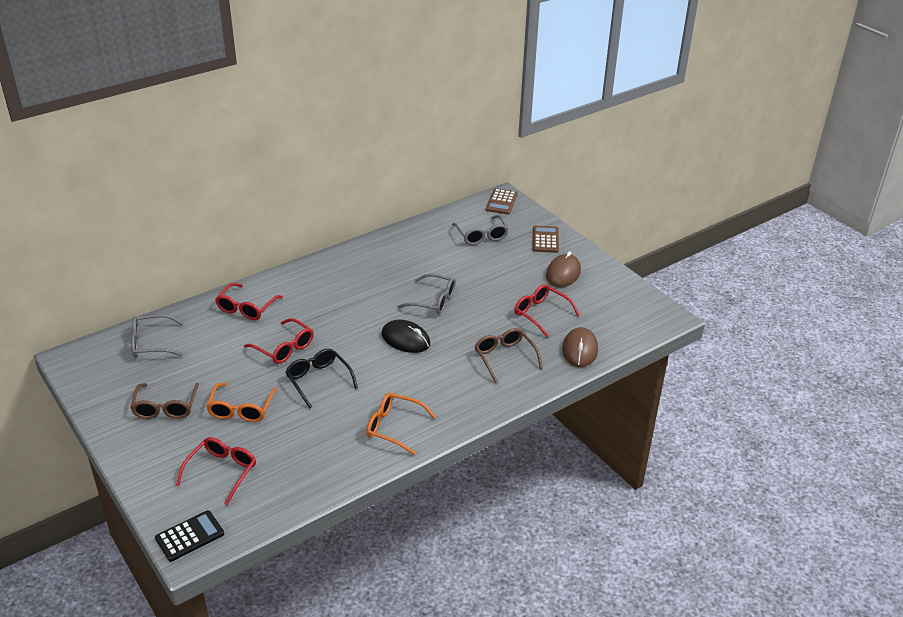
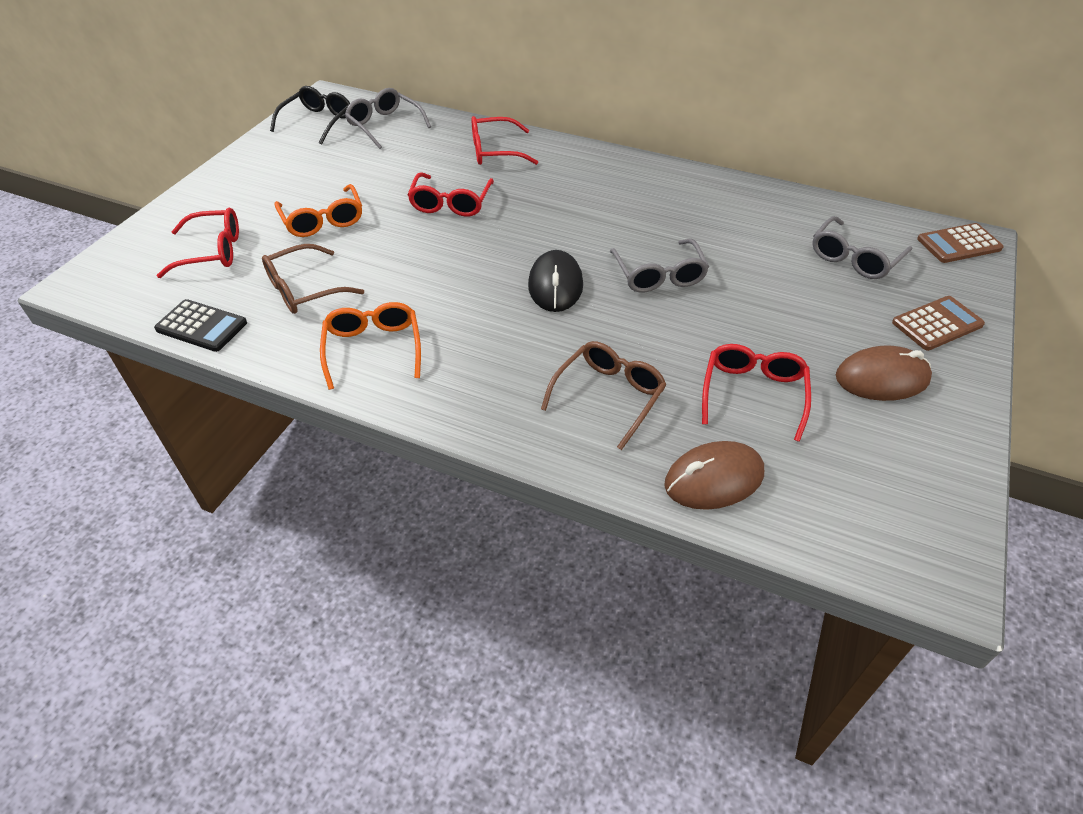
camera: 60 degrees right, 10 degrees up
(165, 407) = (292, 175): brown glasses -> brown glasses (304, 289)
(190, 536) = (100, 275): black calculator -> black calculator (201, 326)
(241, 409) = (323, 220): orange glasses -> orange glasses turned 90 degrees counterclockwise
(318, 380) = (415, 251): black glasses -> black glasses (318, 122)

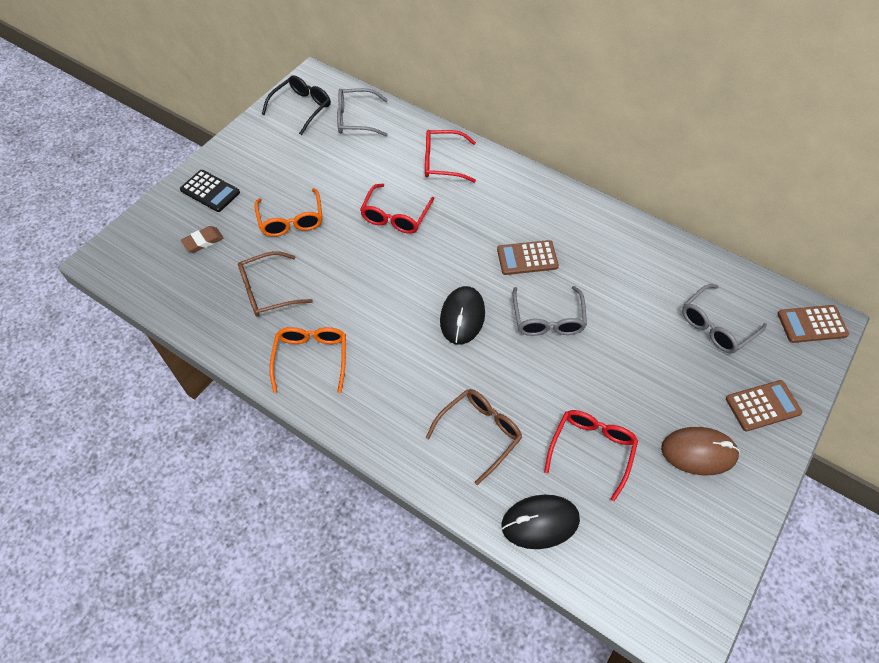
camera: 10 degrees right, 10 degrees up
(201, 326) = (188, 316): black calculator -> black calculator (210, 191)
(212, 252) = (203, 241): red glasses -> brown eraser
(384, 125) = (356, 119): grey glasses -> grey glasses turned 60 degrees counterclockwise
(617, 223) = (527, 258): none -> brown calculator
(713, 479) = (540, 522): brown mouse -> black mouse

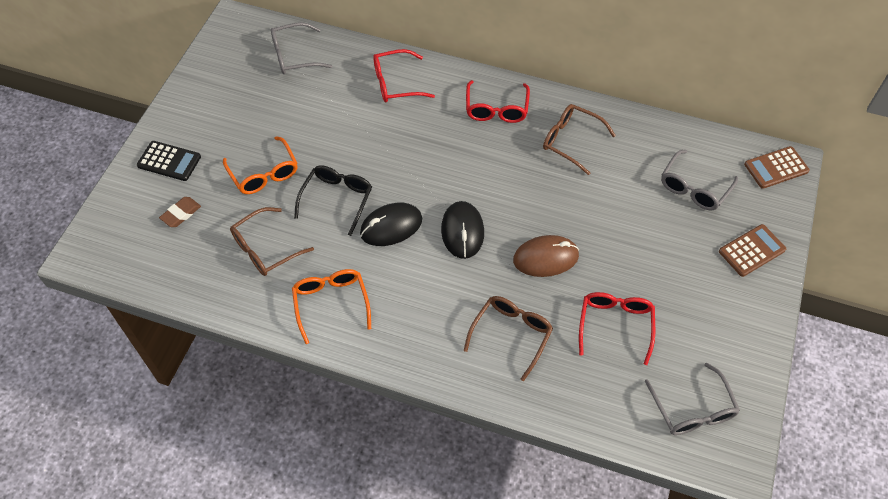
camera: 15 degrees left, 0 degrees up
(302, 108) = (234, 55): black glasses -> black glasses (337, 199)
(395, 216) = (367, 147): red glasses -> red glasses (496, 109)
(527, 258) = (506, 162): brown calculator -> none
(540, 522) = (588, 399): black mouse -> black mouse (391, 226)
(548, 319) = (542, 216): grey glasses -> grey glasses (692, 409)
(599, 251) = (571, 141): none -> brown glasses
(698, 452) = (708, 304): brown mouse -> brown mouse (545, 258)

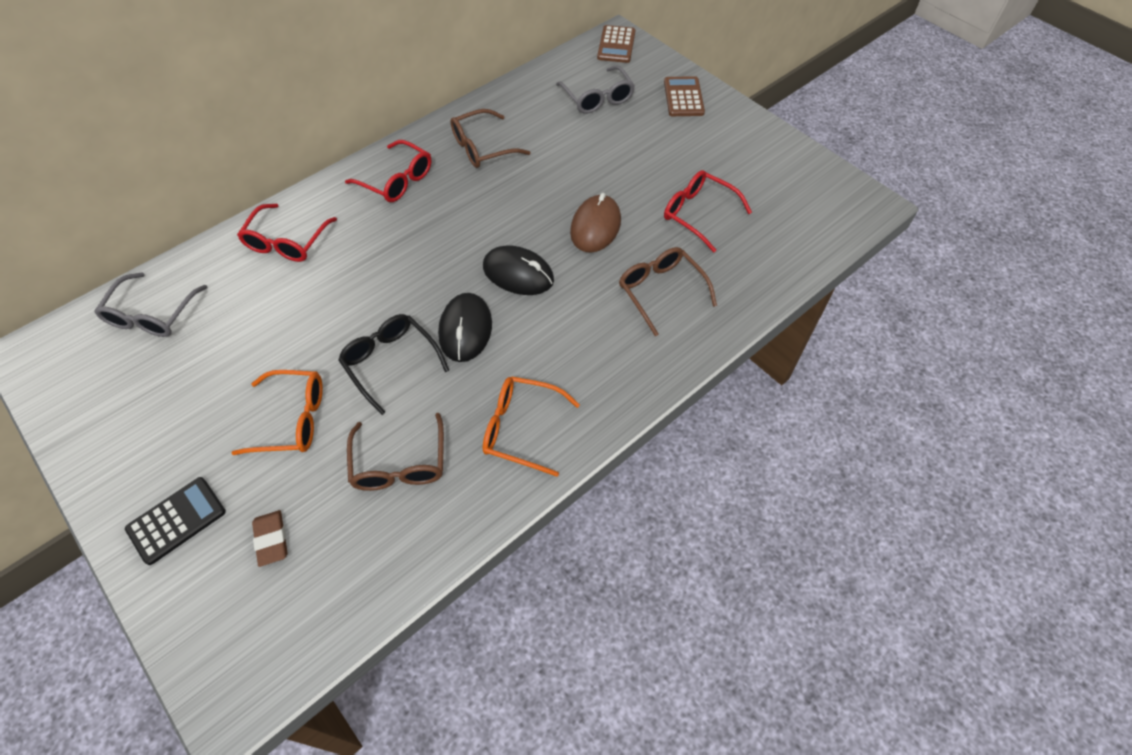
camera: 60 degrees left, 0 degrees up
(692, 409) = (808, 206): grey glasses -> none

